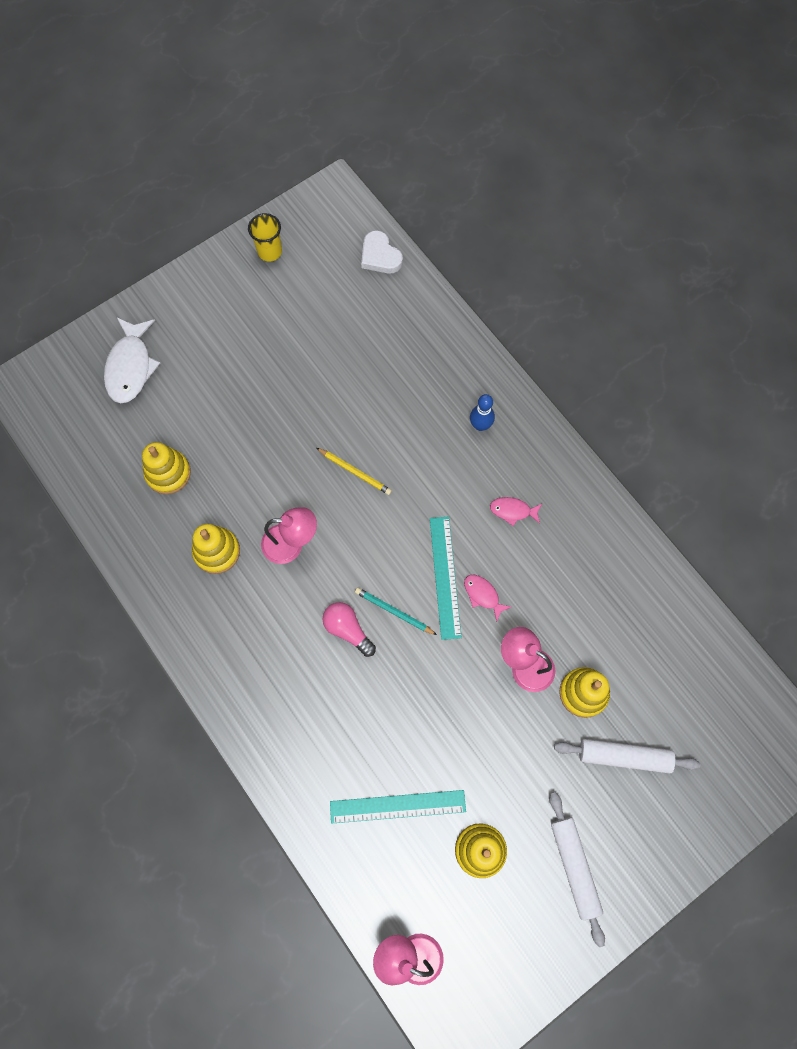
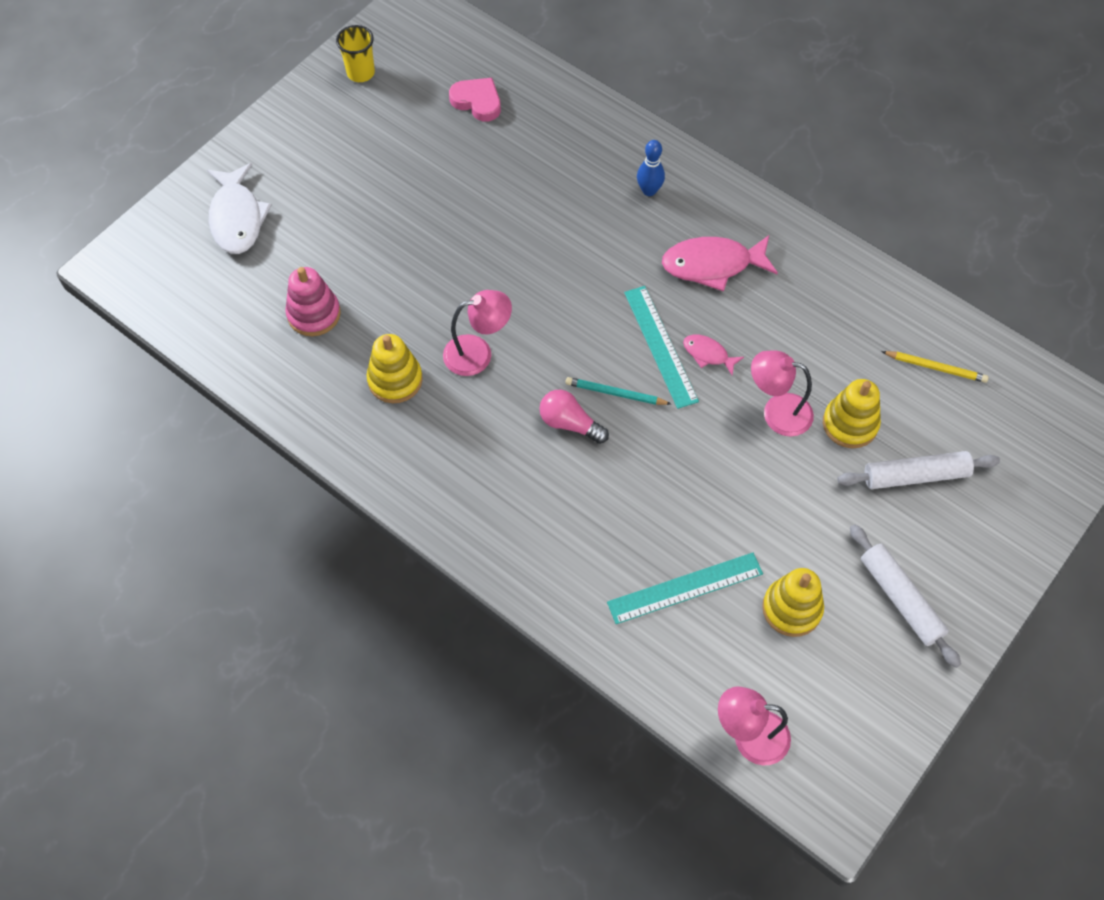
camera: 15 degrees left, 10 degrees down
(168, 473) = (314, 314): yellow stacking toy -> pink stacking toy
(355, 472) = (526, 266): yellow pencil -> yellow pencil (935, 368)
(359, 303) = (477, 101): none -> pink heart
(380, 256) = (485, 52): white heart -> none
(513, 511) = (712, 265): pink fish -> pink fish, size x1.92

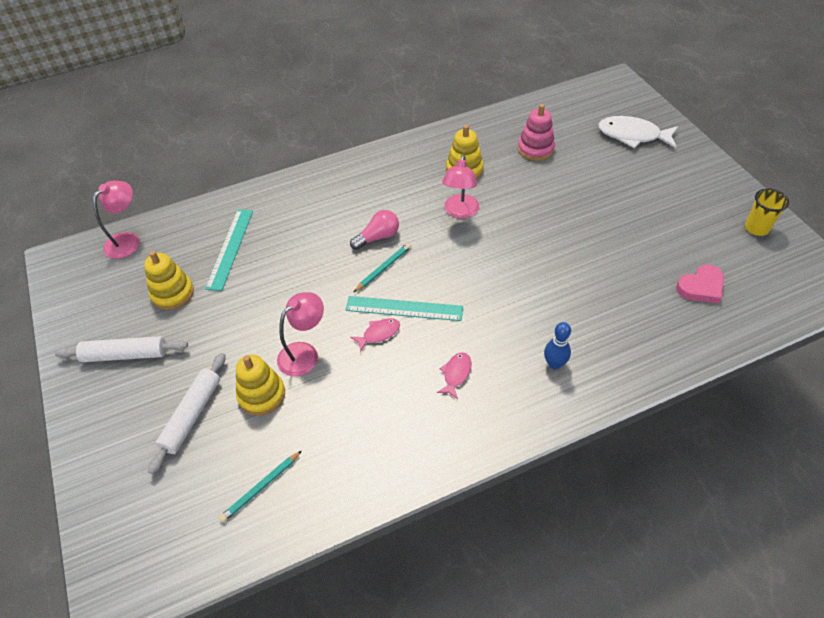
camera: 120 degrees right, 10 degrees down
(712, 265) = (456, 374): pink fish -> pink fish, size x0.52
(935, 368) = (261, 487): yellow pencil -> turquoise pencil

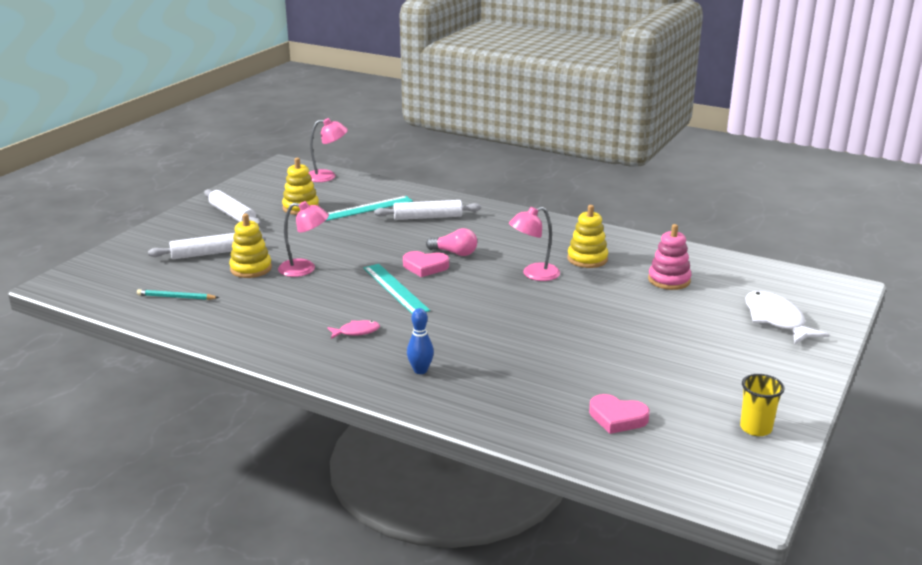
camera: 50 degrees right, 25 degrees down
(294, 218) = (428, 217): none -> white rolling pin
(379, 334) = (357, 288): pink fish -> none
(383, 268) = (425, 267): turquoise pencil -> pink heart

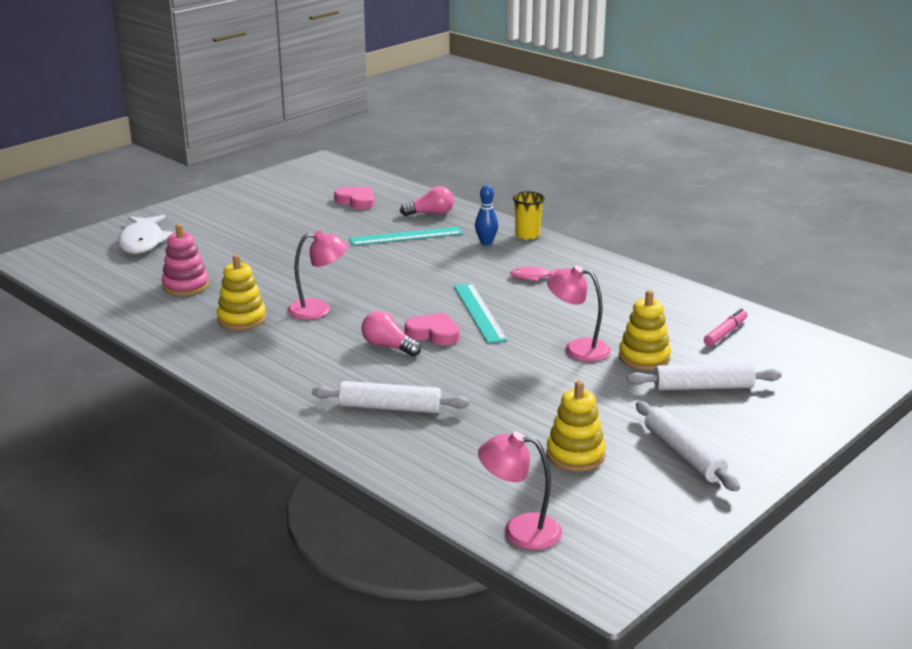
camera: 165 degrees left, 0 degrees up
(176, 297) = (725, 333): turquoise pencil -> pink marker
(366, 208) = (473, 438): turquoise ruler -> turquoise ruler (406, 236)
(508, 408) = (430, 214): none -> pink light bulb
(755, 428) = (268, 187): yellow cup -> yellow cup (527, 235)

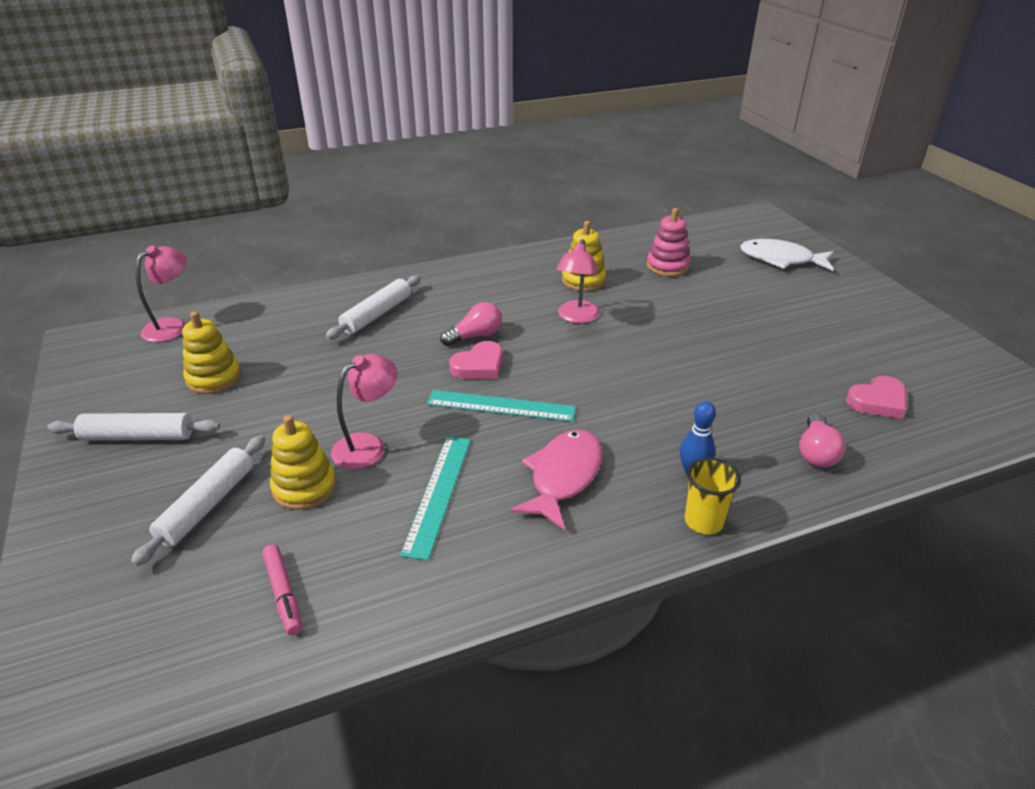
camera: 115 degrees right, 10 degrees up
(406, 236) = (740, 411): turquoise ruler -> turquoise ruler (438, 493)
(533, 277) = (563, 477): pink fish -> pink fish, size x1.92

